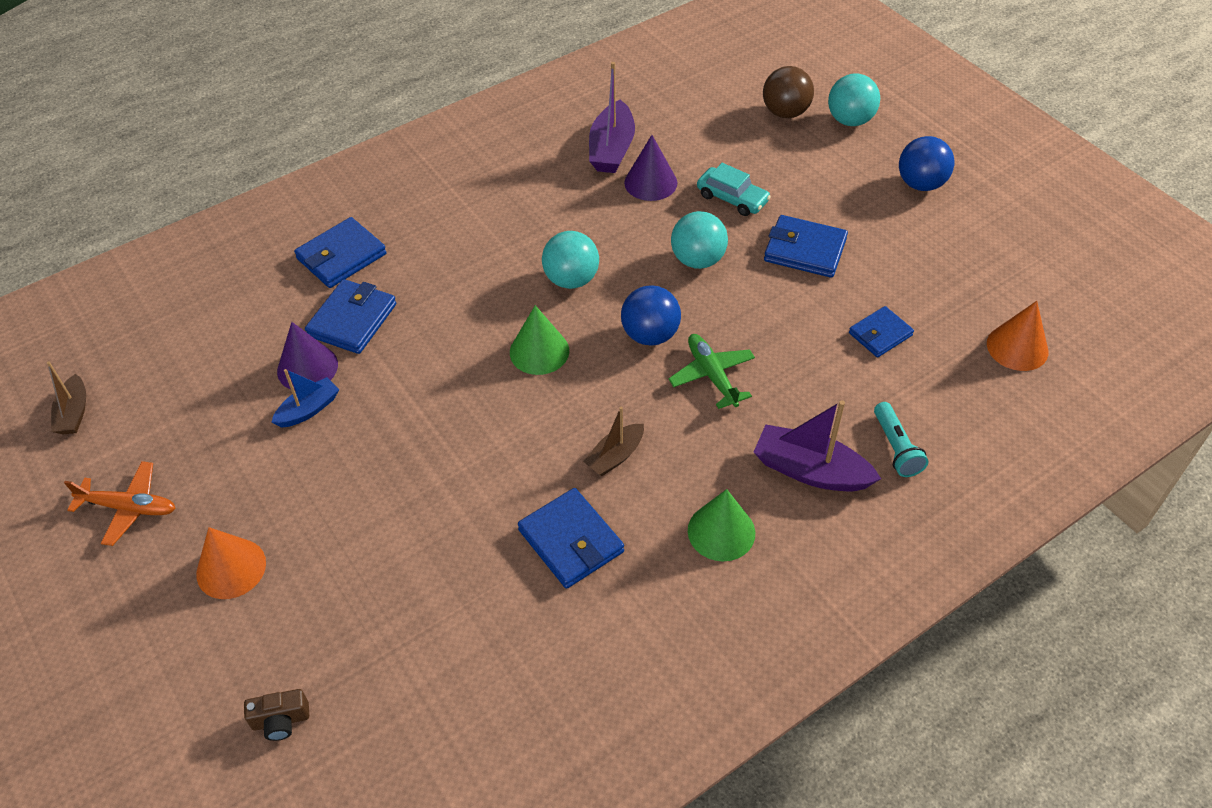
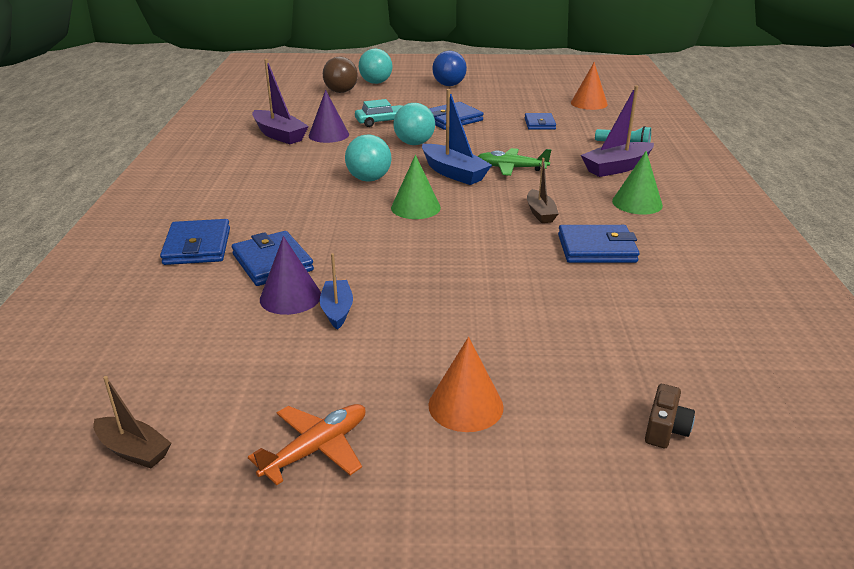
camera: 55 degrees left, 20 degrees down
(650, 335) = (454, 173): blue ball -> blue boat

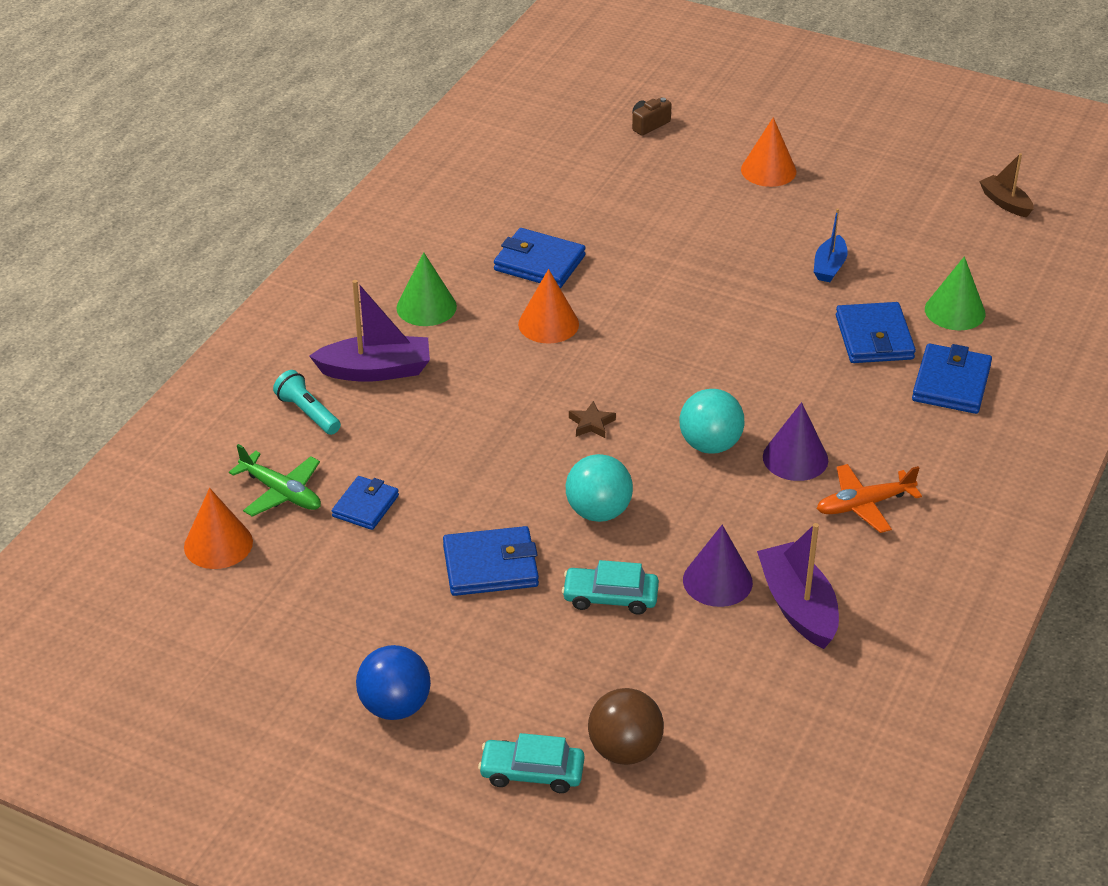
camera: 155 degrees left, 10 degrees up
(290, 297) = (867, 292): purple cone -> purple cone (795, 458)
(316, 449) = (883, 172): orange plane -> orange plane (864, 505)
(376, 83) = (532, 773): turquoise ball -> turquoise car
(415, 207) = (682, 374): green cone -> green cone (955, 311)
(454, 173) = (591, 424): blue boat -> brown star
(511, 168) = (508, 411): green plane -> green plane (281, 492)
(540, 213) = (548, 324): brown boat -> orange cone

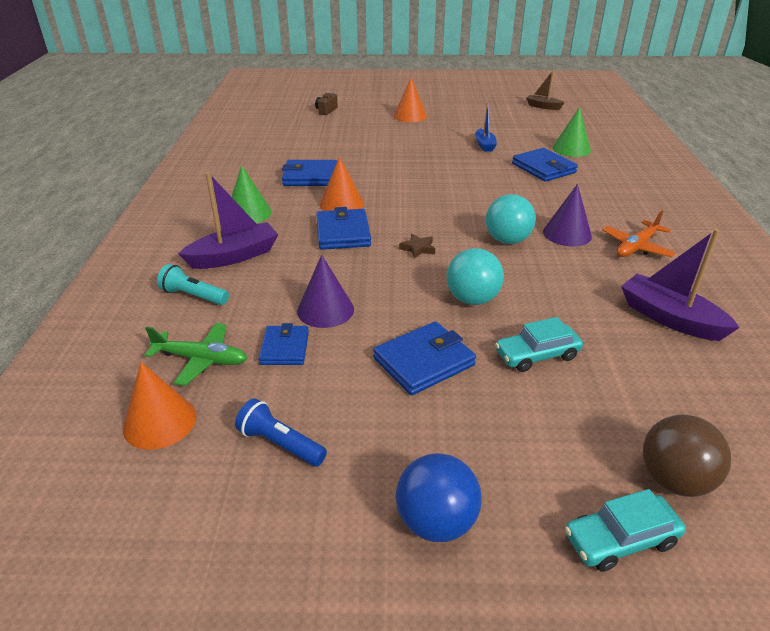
camera: 25 degrees left, 5 degrees down
(309, 600) = (280, 444): none -> blue flashlight
(717, 581) = (599, 319): purple cone -> purple cone (325, 310)
(951, 383) = (609, 178): blue wallet -> blue wallet (343, 233)

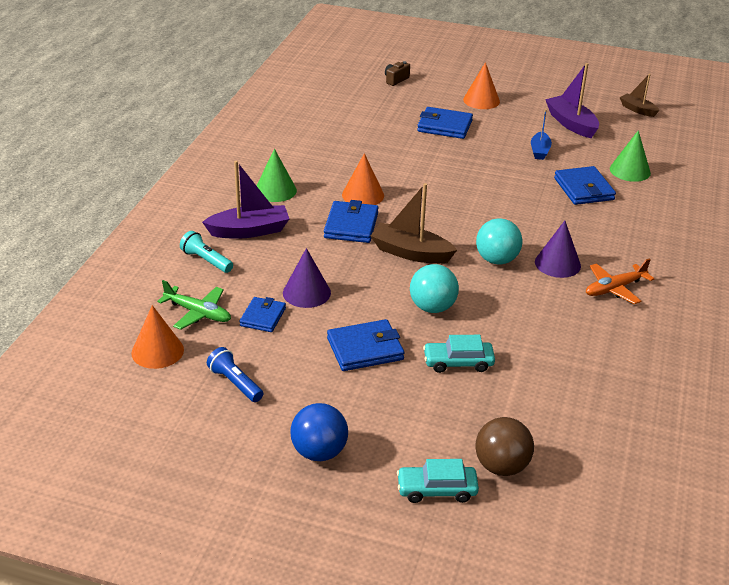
camera: 15 degrees right, 0 degrees up
(310, 177) = (346, 160): blue wallet -> blue wallet (444, 126)
(418, 248) = (411, 253): brown star -> brown boat
(669, 318) = (593, 357): purple boat -> purple boat (571, 124)

